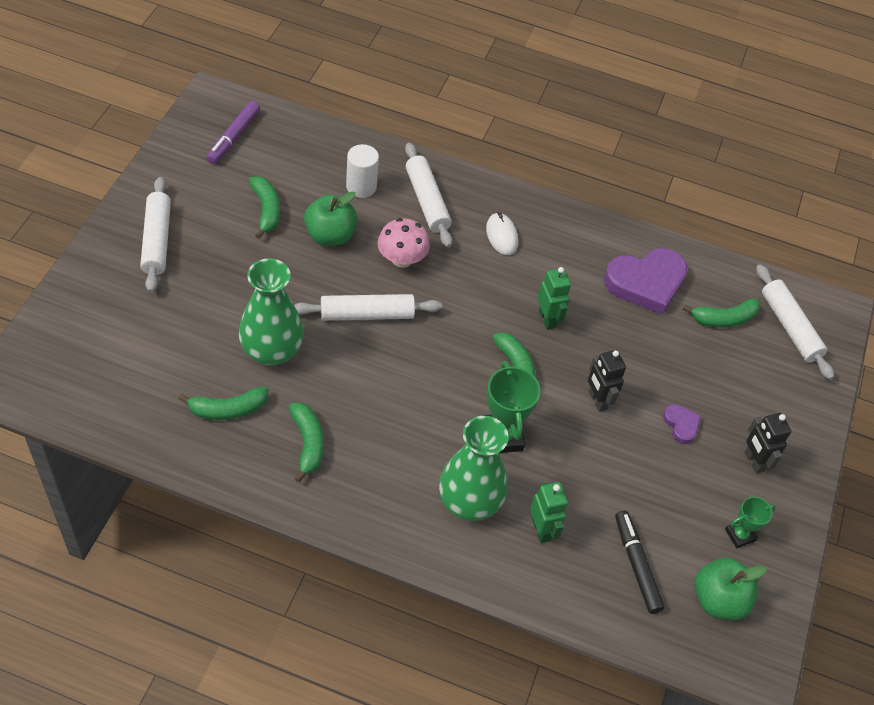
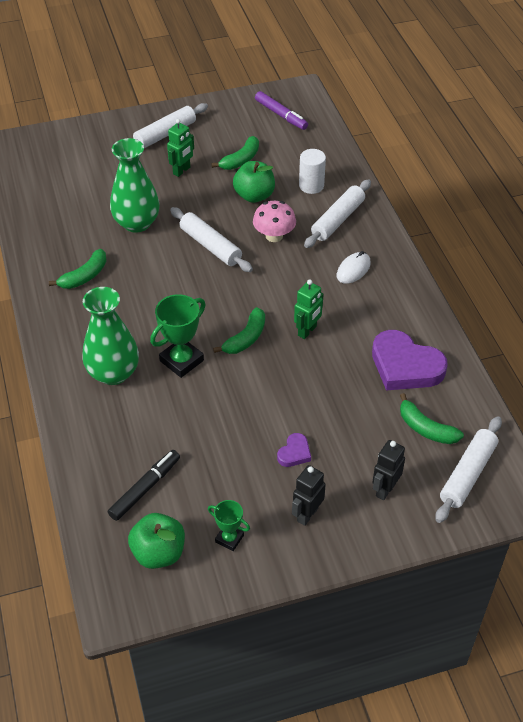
camera: 60 degrees right, 5 degrees down
(228, 409) = (75, 230): green banana -> none
(233, 137) = (281, 115): purple marker -> purple marker turned 120 degrees counterclockwise
(541, 530) = (126, 421): green robot -> green robot (182, 171)
(597, 400) = (265, 394): black robot -> black robot (385, 489)

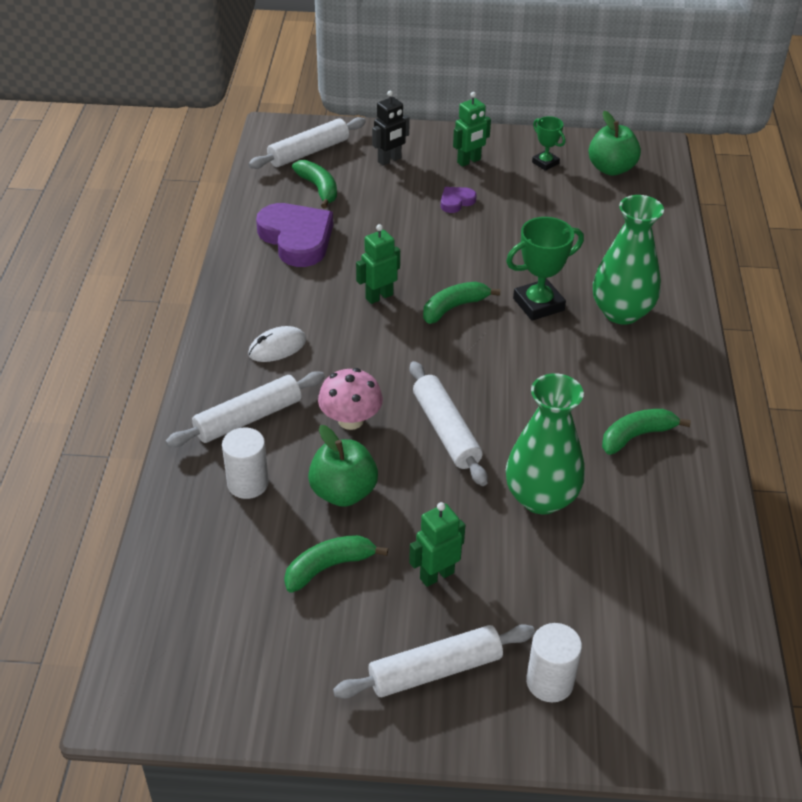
camera: 160 degrees left, 5 degrees down
(107, 143) = (549, 682): none -> white cylinder
(145, 488) = (611, 211): black marker -> none
(281, 115) = (202, 648): purple marker -> none
(307, 514) = (469, 161): black robot -> green robot

